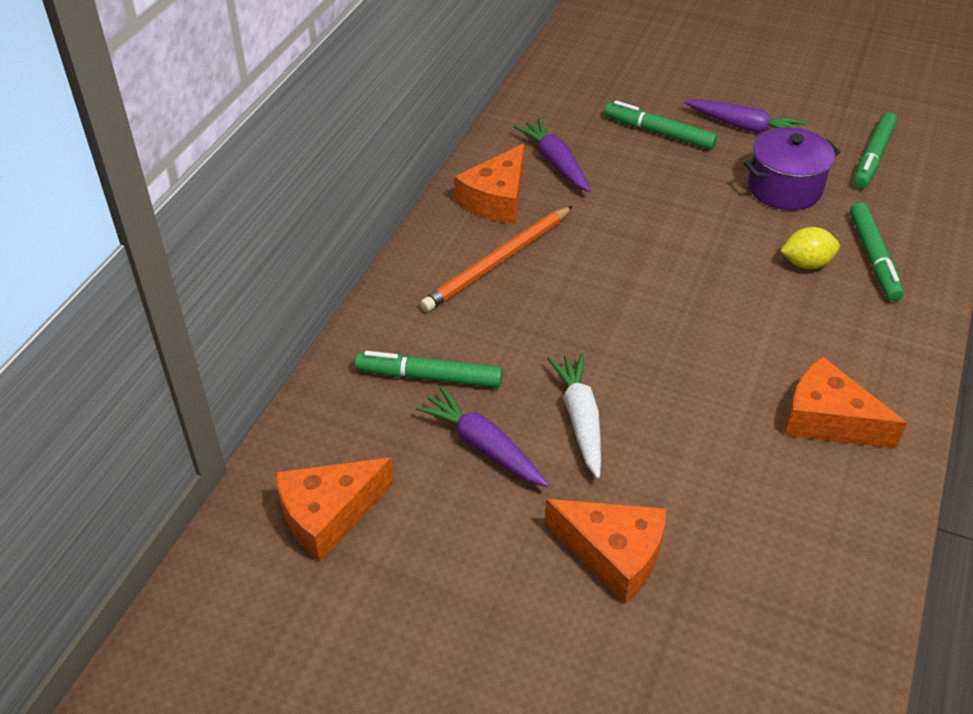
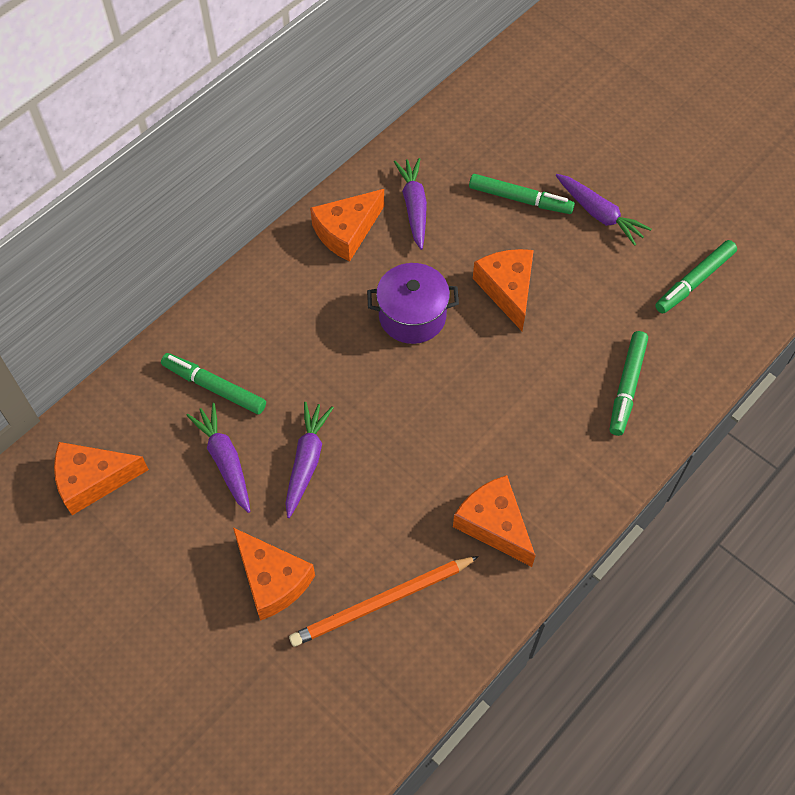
camera: 20 degrees right, 15 degrees up
(497, 262) = (317, 295): orange pencil -> orange pencil (381, 602)
(580, 419) = (306, 461): white carrot -> purple carrot
(659, 133) = (520, 199): green marker -> green marker turned 150 degrees clockwise
(696, 207) = (507, 289): none -> orange cheese
(784, 188) = (595, 291): purple pot -> purple pot (412, 316)
(806, 264) = (566, 374): yellow lemon -> none

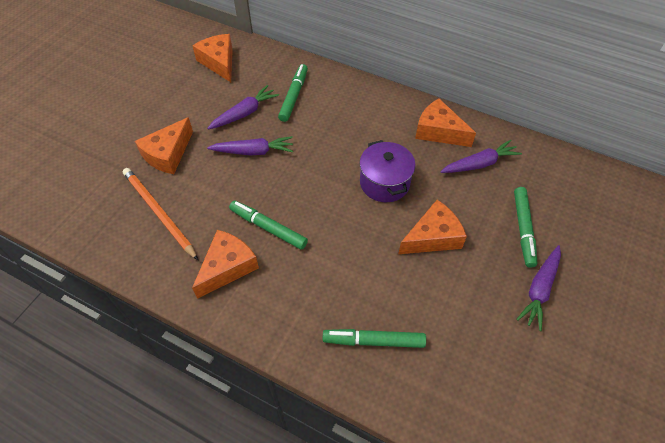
camera: 75 degrees right, 5 degrees down
(694, 281) = (506, 382): green marker -> green marker (268, 228)

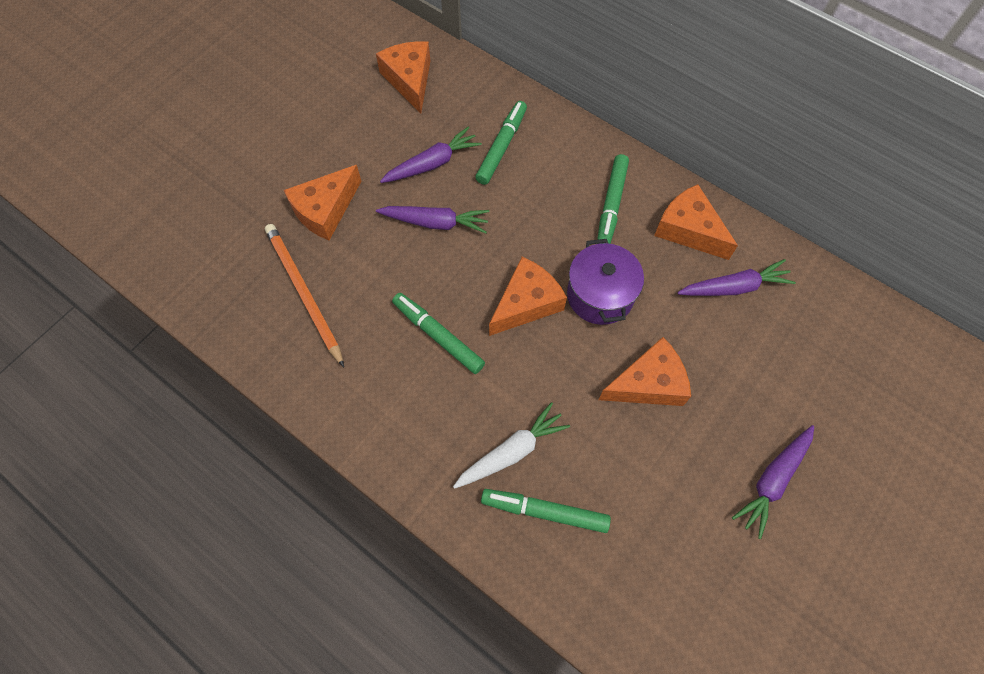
camera: 10 degrees right, 10 degrees up
(227, 267) = (379, 382): orange cheese -> orange cheese (526, 303)
(339, 301) = (511, 451): none -> white carrot
(523, 229) = (771, 392): green marker -> green marker (611, 205)

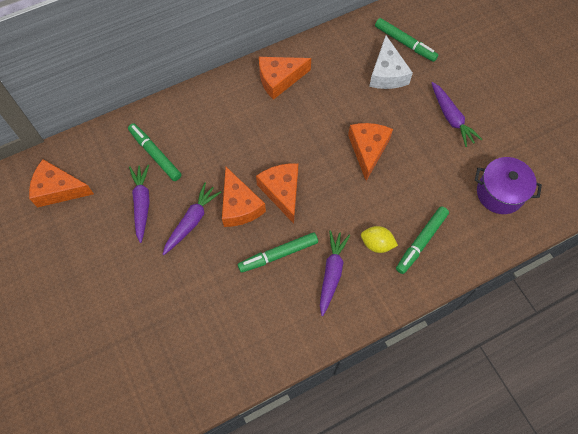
camera: 65 degrees left, 0 degrees up
(304, 293) = (199, 330): orange pencil -> none
(325, 210) = (138, 291): orange cheese -> orange cheese (239, 206)
(511, 451) = (377, 244): white carrot -> yellow lemon
(600, 295) = (298, 148): purple pot -> purple pot (500, 193)
(611, 205) = (238, 112): green marker -> green marker (405, 43)
(734, 287) = (329, 76): purple carrot -> purple carrot (331, 273)
(789, 360) = (387, 73): none -> white cheese

